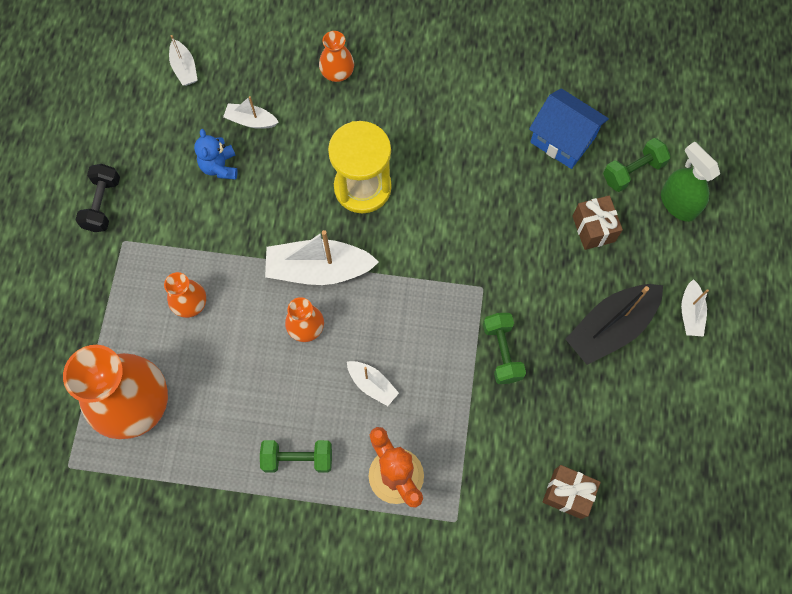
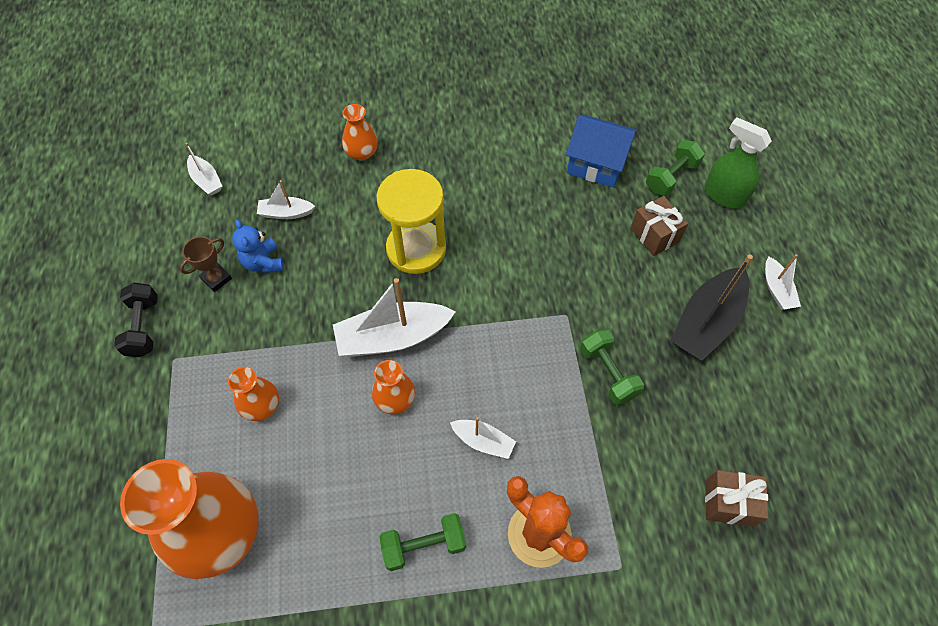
camera: 15 degrees left, 10 degrees down
(174, 173) = (216, 279): none -> brown trophy

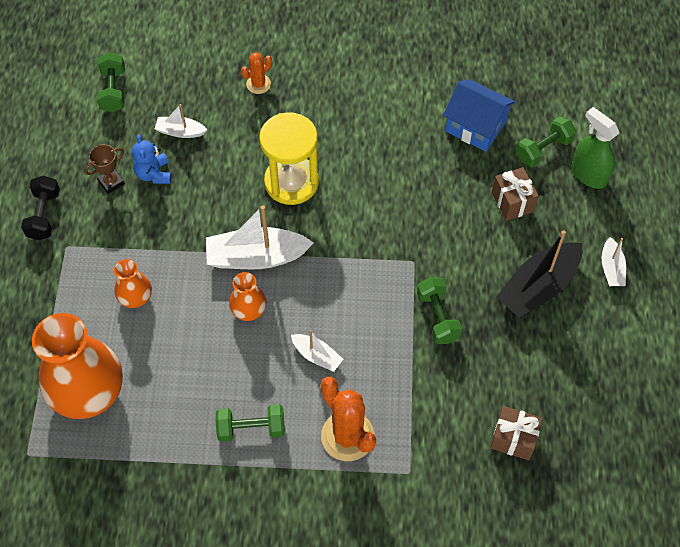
camera: 10 degrees right, 0 degrees up
(206, 180) = (113, 91): white boat -> green dumbbell
(362, 153) = (258, 84): orange vase -> orange cactus

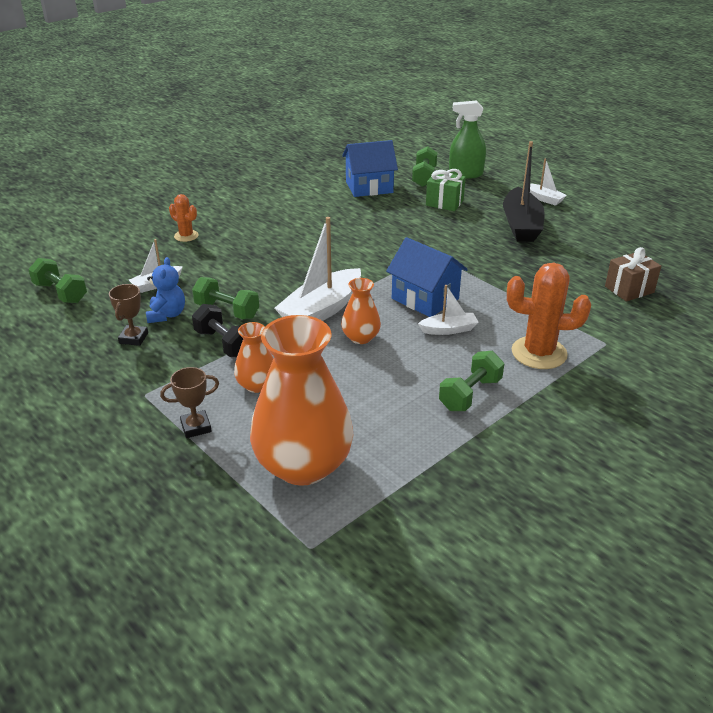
camera: 45 degrees left, 25 degrees down
(44, 215) = (93, 389): black dumbbell -> black dumbbell (224, 343)
(65, 303) = (196, 427): none -> brown trophy
(154, 174) = (167, 315): blue teddy bear -> blue teddy bear turned 120 degrees counterclockwise
(258, 84) = (186, 236): orange cactus -> orange cactus turned 60 degrees counterclockwise
(291, 182) = (287, 264): yellow hourglass -> none
(342, 308) = (425, 299): none -> blue house
(438, 317) = (490, 268): green dumbbell -> green dumbbell (227, 311)
(512, 202) = (444, 203): brown gift -> green gift

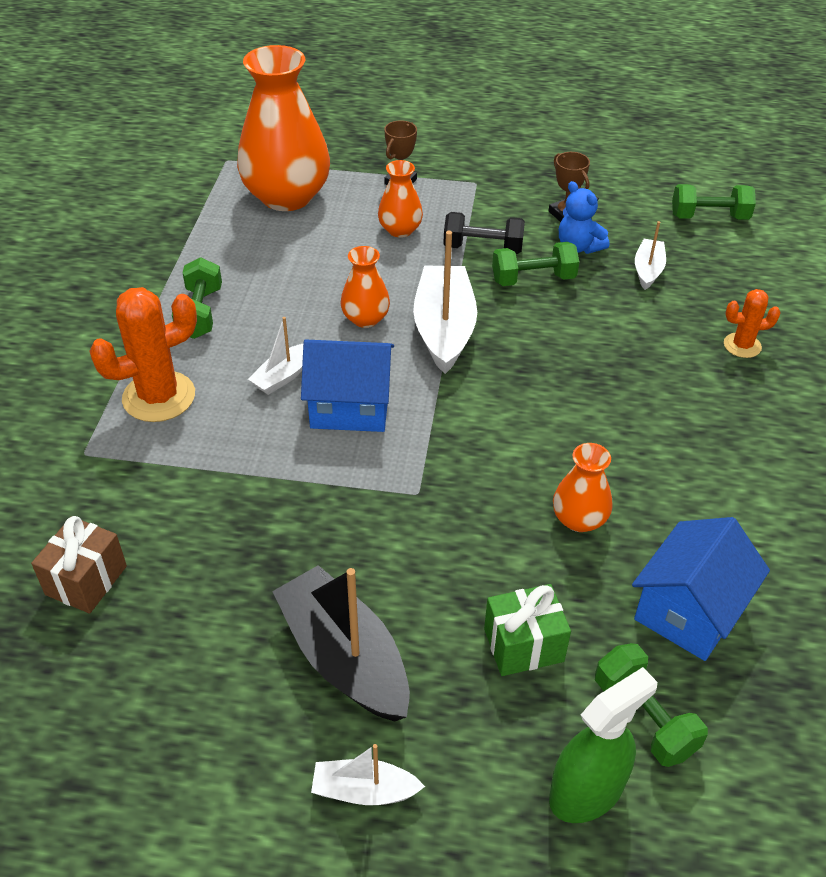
camera: 140 degrees right, 10 degrees up
(371, 220) = (579, 519): none -> orange vase

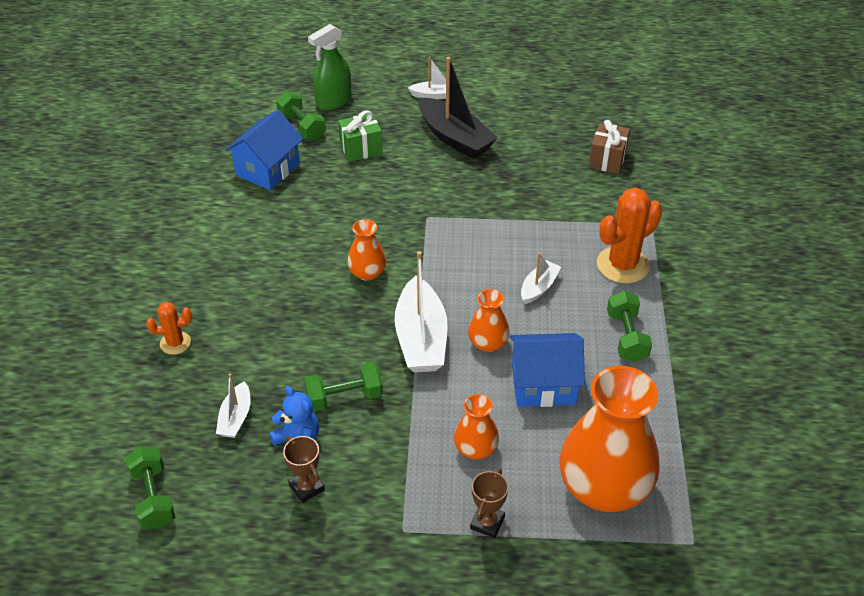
camera: 175 degrees right, 0 degrees up
(350, 406) = (483, 269): blue house -> blue house (543, 384)
(483, 248) = (392, 432): black dumbbell -> none
(579, 519) = (324, 209): orange vase -> orange vase (367, 272)
(709, 217) = (153, 497): green dumbbell -> green dumbbell turned 75 degrees clockwise

